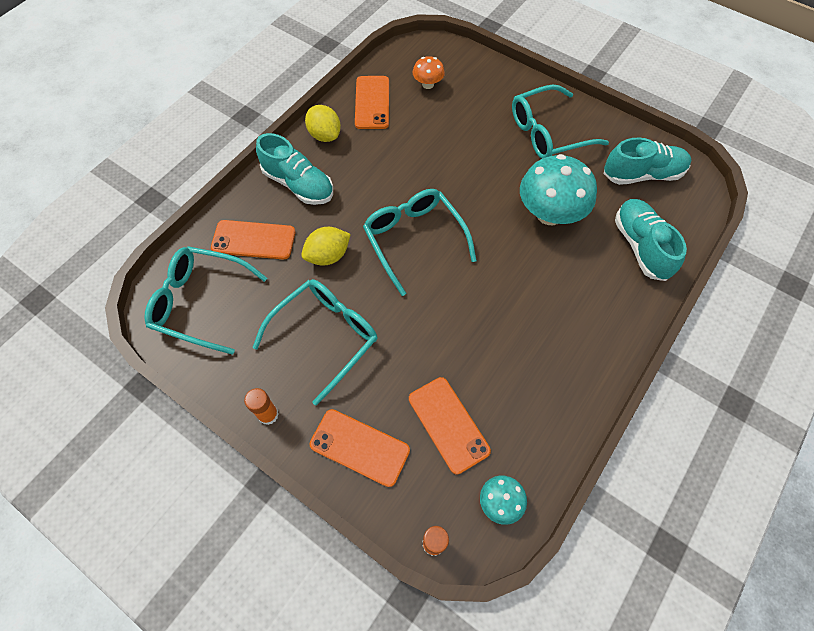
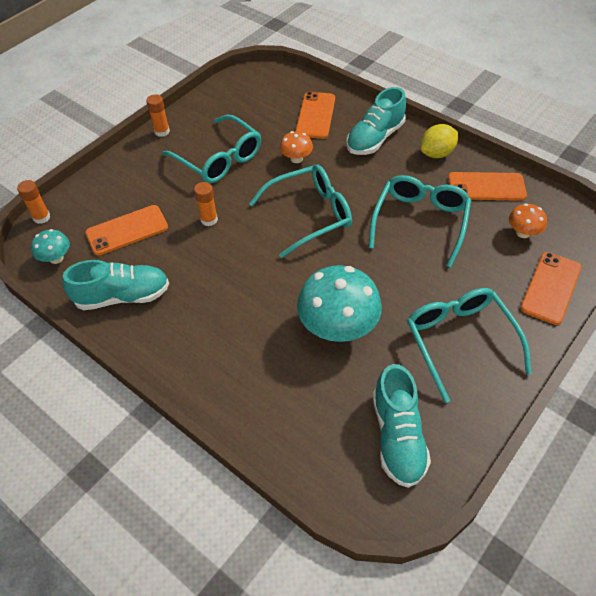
camera: 95 degrees right, 10 degrees down
(201, 302) = (260, 93): turquoise glasses -> turquoise glasses (420, 222)
(328, 256) = (296, 159): yellow lemon -> orange mushroom
(359, 447) = (124, 179): orange phone -> orange phone (551, 288)
(426, 335) = (209, 219): none -> orange glue stick
(641, 246) = (288, 411): turquoise shoe -> turquoise shoe (123, 296)

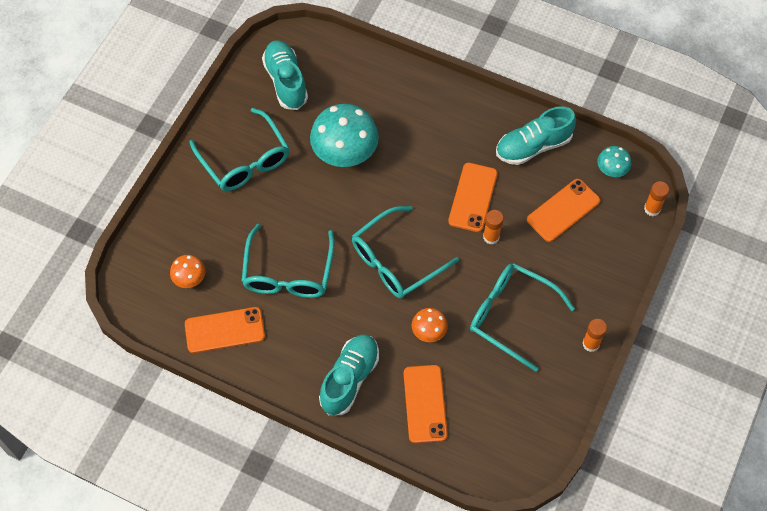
camera: 165 degrees right, 10 degrees up
(436, 153) = (279, 368): yellow lemon -> none
(551, 288) = (168, 223): orange phone -> orange phone (473, 197)

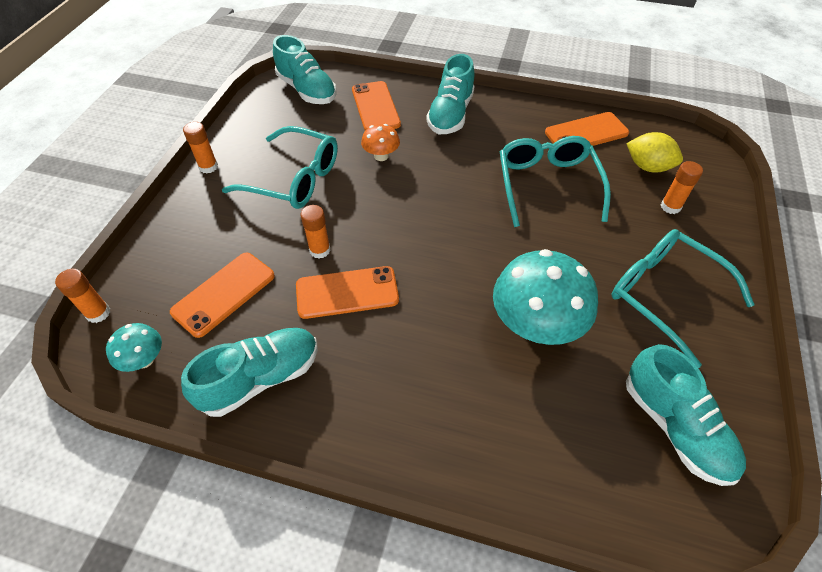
camera: 170 degrees right, 10 degrees down
(190, 279) = (648, 167): orange mushroom -> yellow lemon
(195, 233) = (670, 206): none -> orange glue stick
(396, 261) = (431, 211): turquoise glasses -> none
(473, 197) = (347, 293): orange phone -> orange phone turned 75 degrees clockwise
(496, 445) = (307, 90): none -> turquoise shoe

